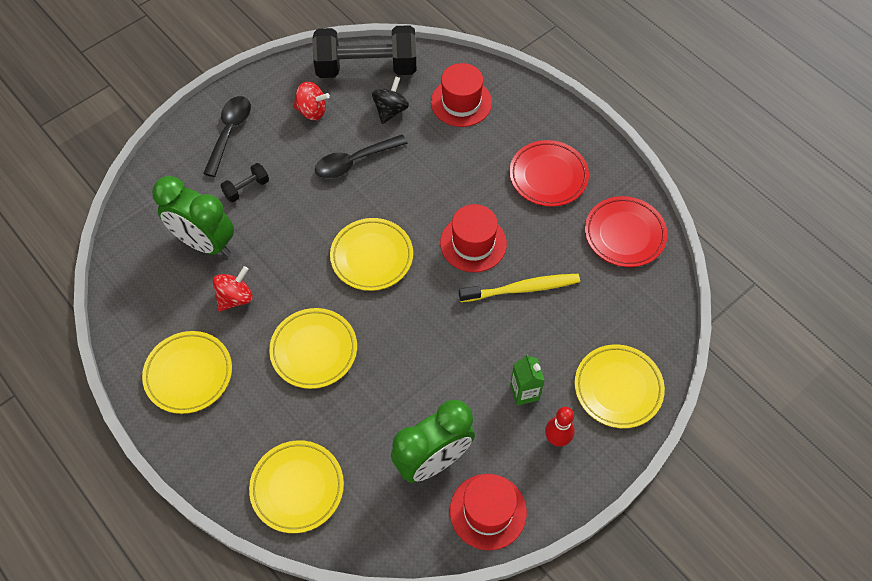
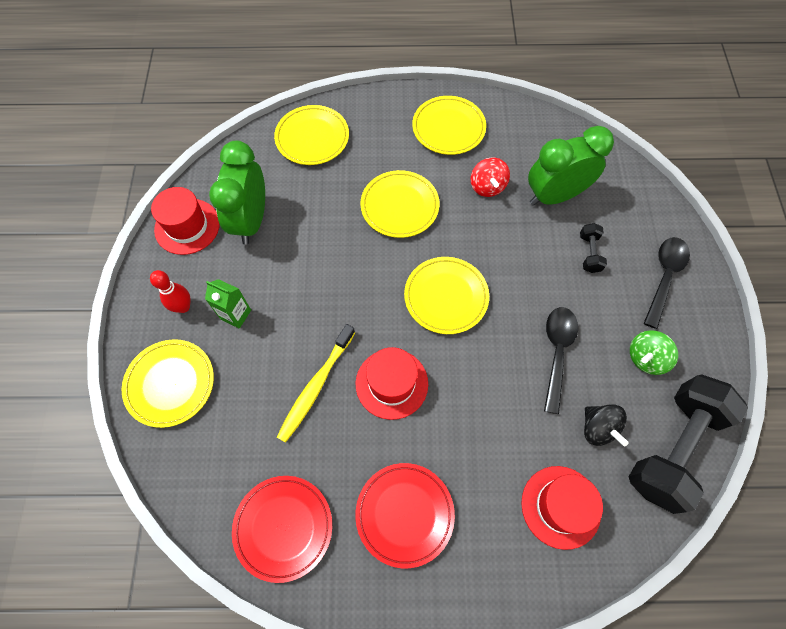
camera: 130 degrees right, 5 degrees up
(229, 132) = (664, 277): black spoon -> black spoon turned 120 degrees counterclockwise
(312, 111) = (645, 358): red spinning top -> green spinning top

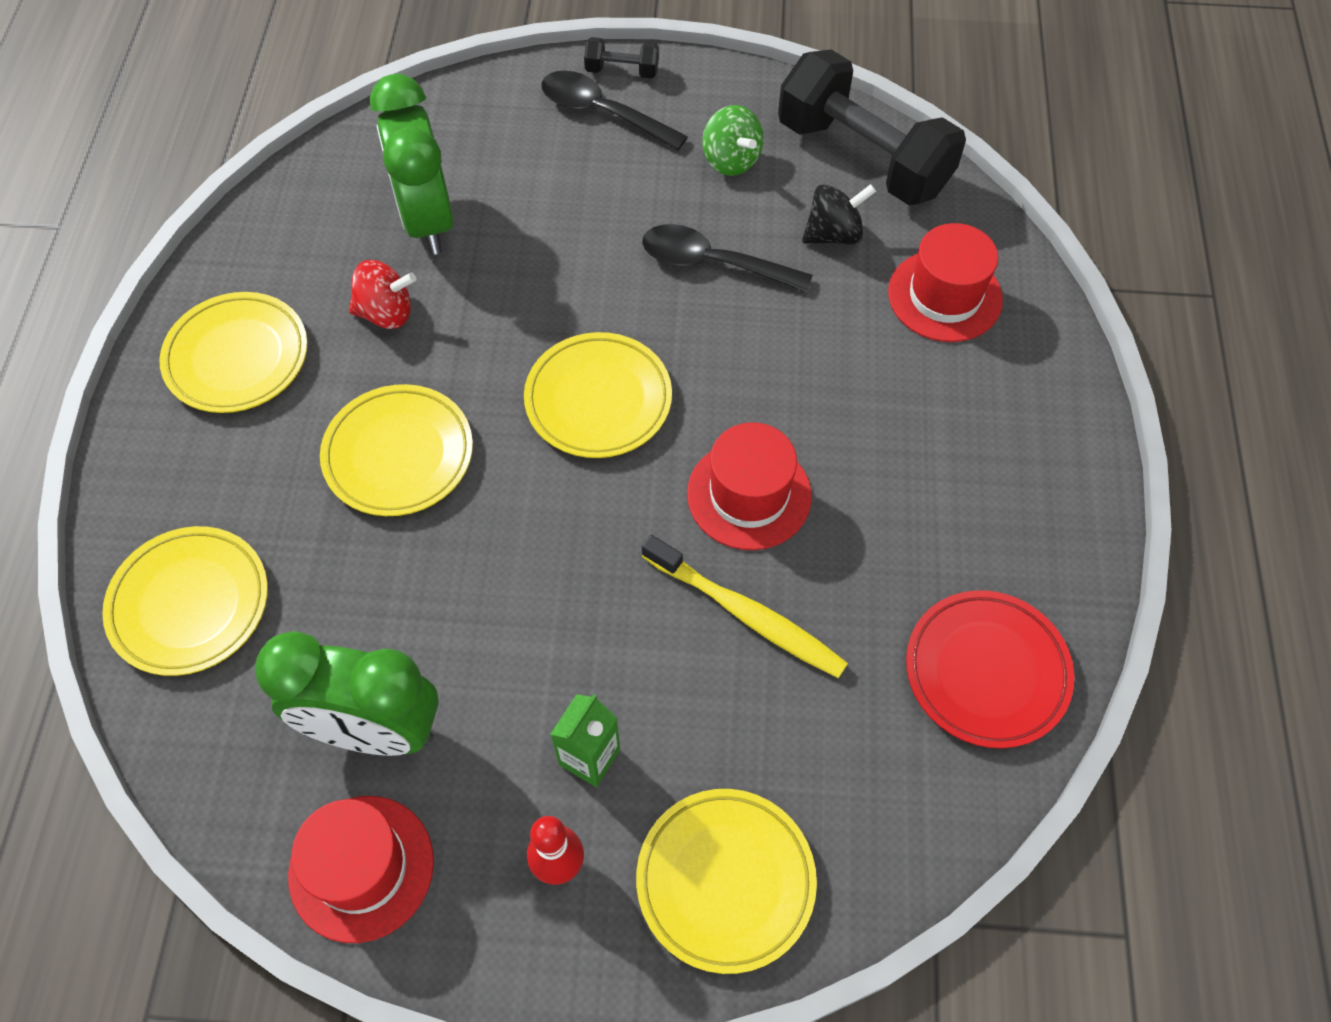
camera: 85 degrees left, 5 degrees down
(404, 514) = (960, 493): red plate -> none
(589, 253) = (546, 194): black dumbbell -> black dumbbell (622, 71)

